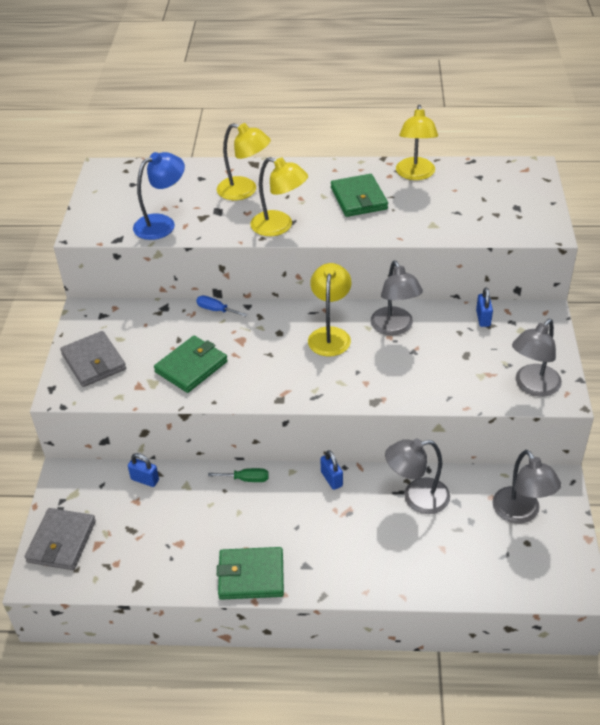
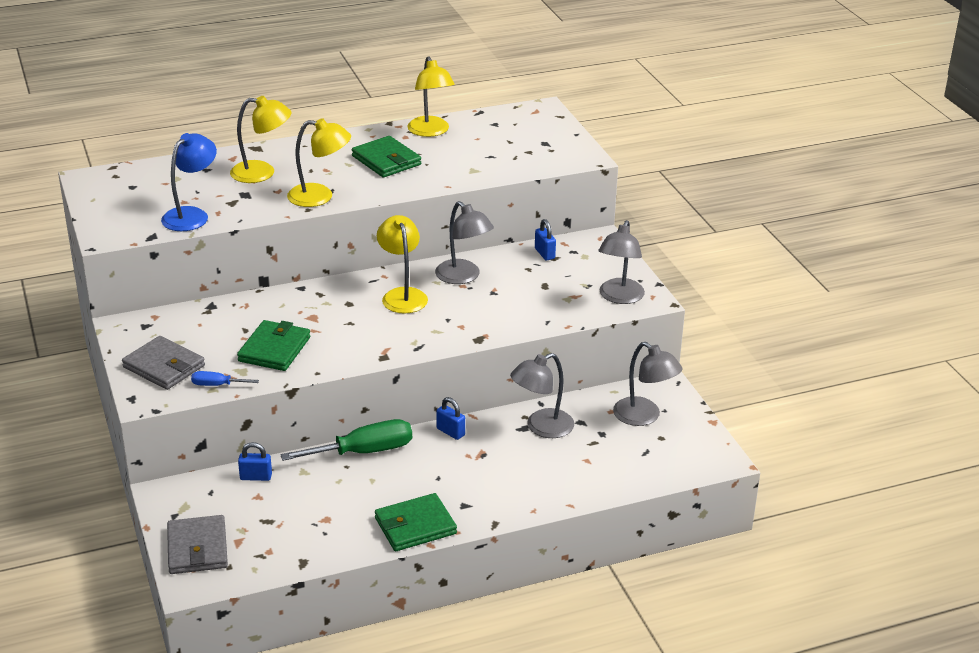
camera: 25 degrees left, 10 degrees down
(216, 310) = (269, 297): blue screwdriver -> blue screwdriver (217, 385)
(246, 479) = (364, 452): green screwdriver -> green screwdriver, size x2.03

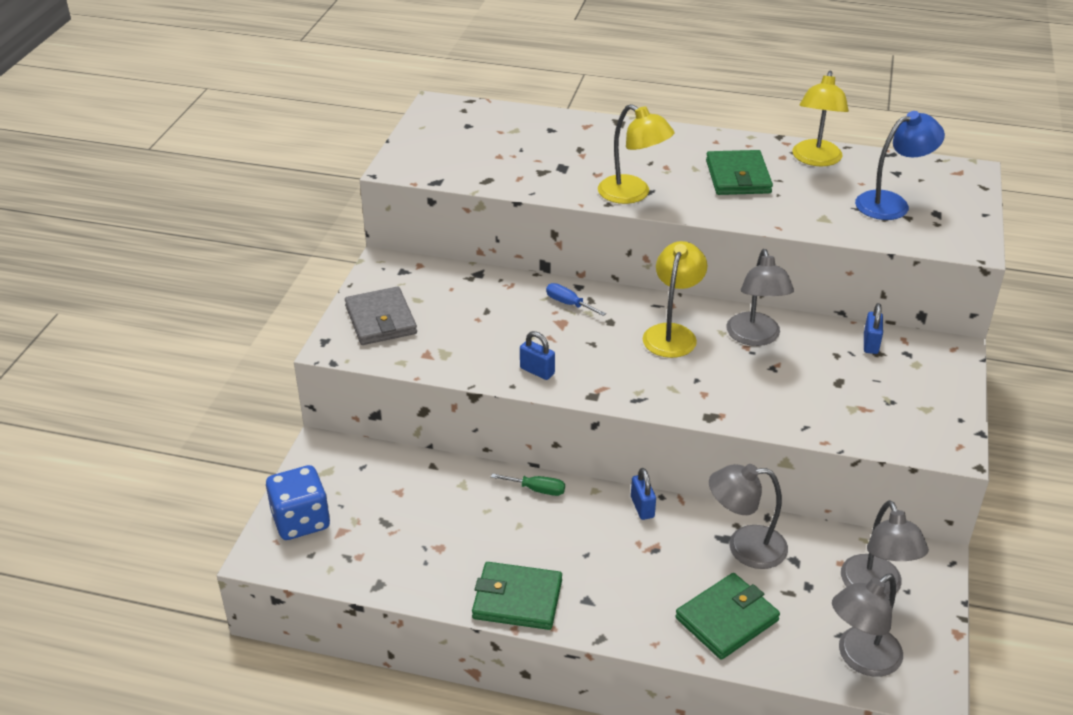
camera: 35 degrees right, 5 degrees up
(191, 215) = (492, 172): blue lamp -> blue lamp (891, 203)
(197, 548) = (301, 521): grey wallet -> blue dice
(217, 385) = (409, 359): blue screwdriver -> blue screwdriver (568, 304)
(256, 477) = (415, 469): blue padlock -> blue padlock (537, 371)
(262, 173) = (600, 150): yellow lamp -> none
(274, 349) = (494, 343): green wallet -> green wallet (726, 619)
(364, 452) = (537, 490): green screwdriver -> green screwdriver, size x0.49
(619, 297) = (916, 431): grey lamp -> grey lamp (860, 658)

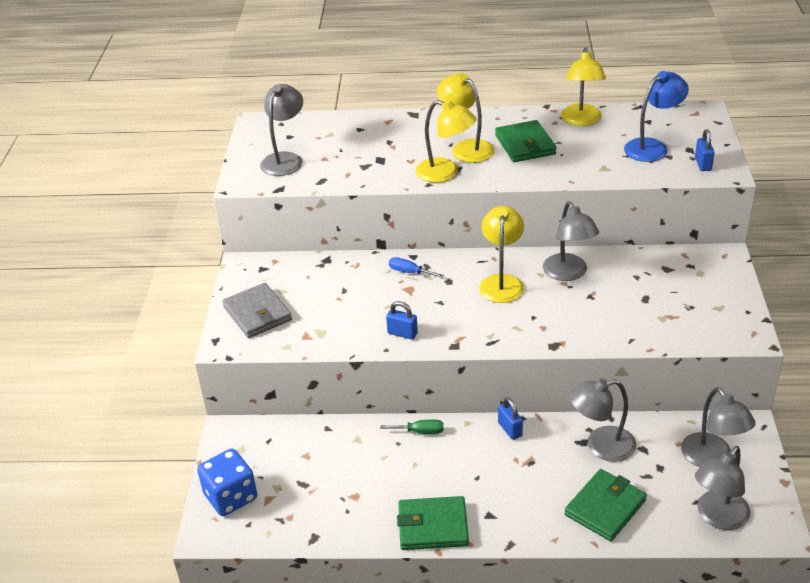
camera: 10 degrees left, 0 degrees up
(454, 150) = (285, 159): none -> grey lamp
(667, 169) = (466, 148): none -> yellow lamp
(870, 344) = (660, 263): blue padlock -> blue padlock (703, 164)

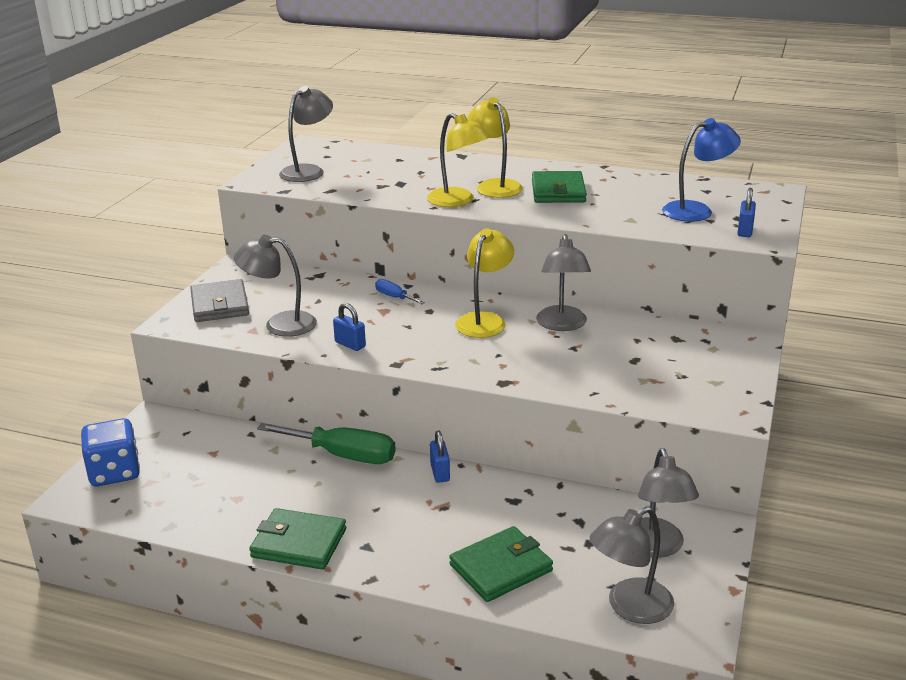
camera: 15 degrees right, 10 degrees down
(420, 431) = (343, 455): green screwdriver -> green screwdriver, size x2.03
(581, 120) = (633, 181): yellow lamp -> none
(601, 446) = (532, 508): grey lamp -> grey lamp (280, 324)

